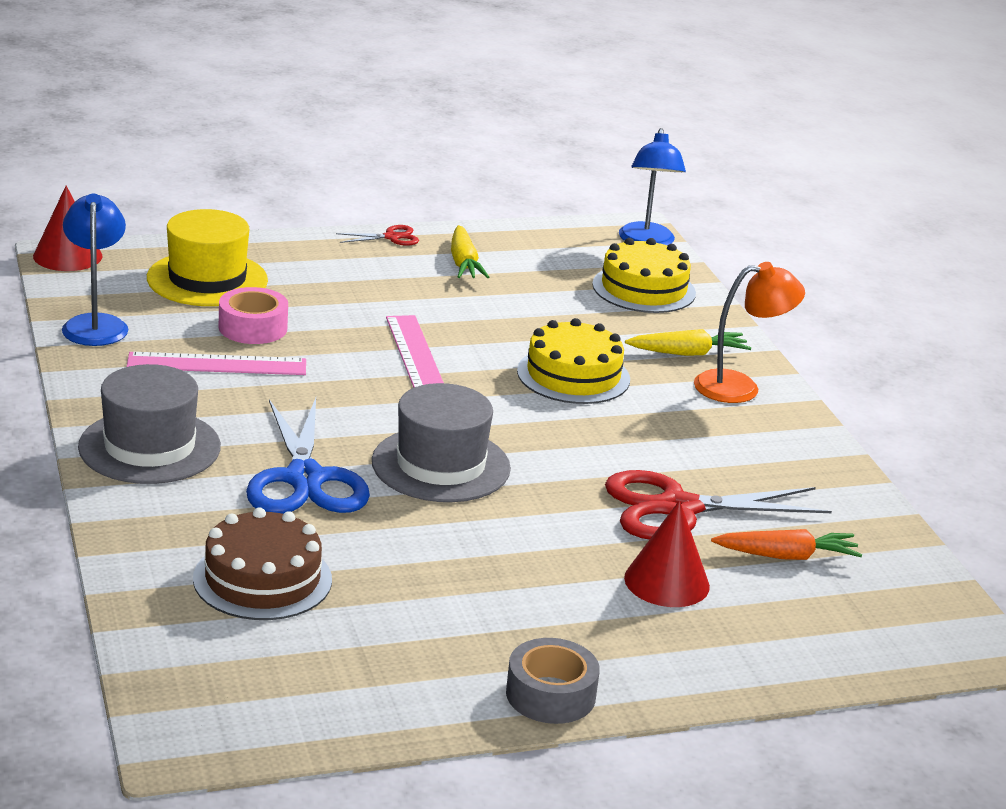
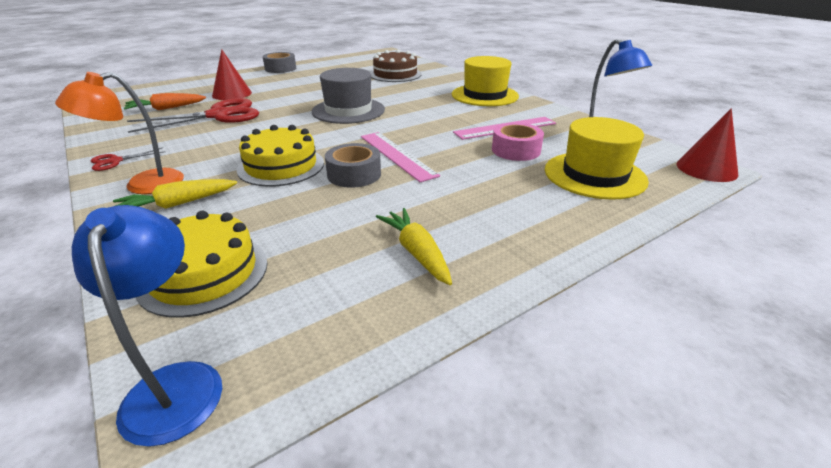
camera: 165 degrees right, 5 degrees up
(149, 447) = (484, 95): grey hat -> yellow hat
(305, 479) = (407, 97): blue scissors -> none
(391, 237) = (517, 268): red scissors -> red scissors (115, 161)
(485, 343) = (354, 174): none -> grey tape

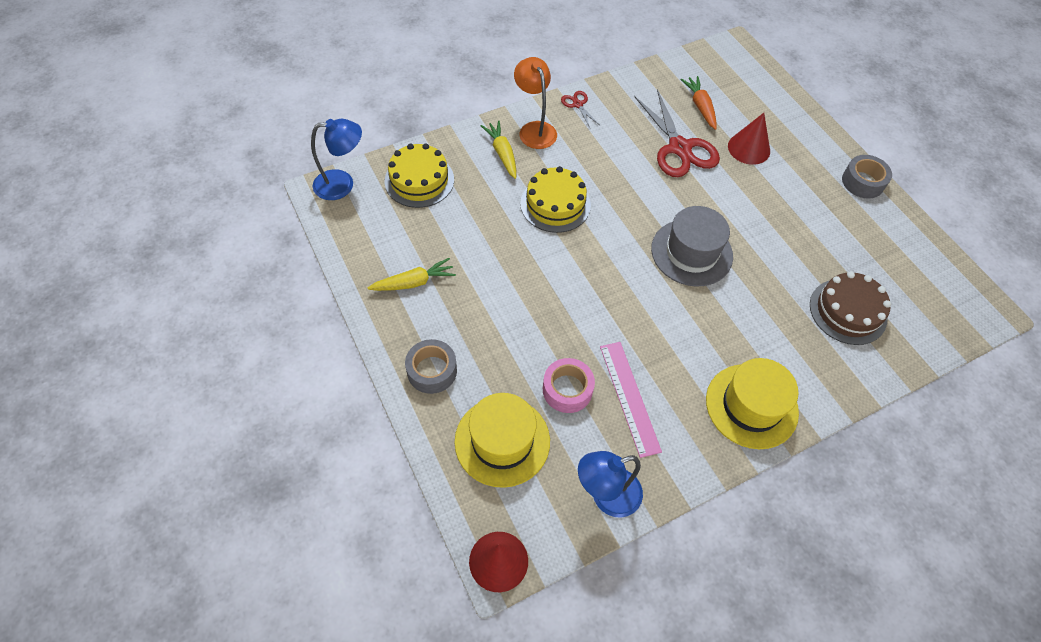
camera: 95 degrees right, 25 degrees up
(354, 174) = (532, 253): grey tape -> grey tape (432, 371)
(397, 155) = (567, 286): pink ruler -> none

